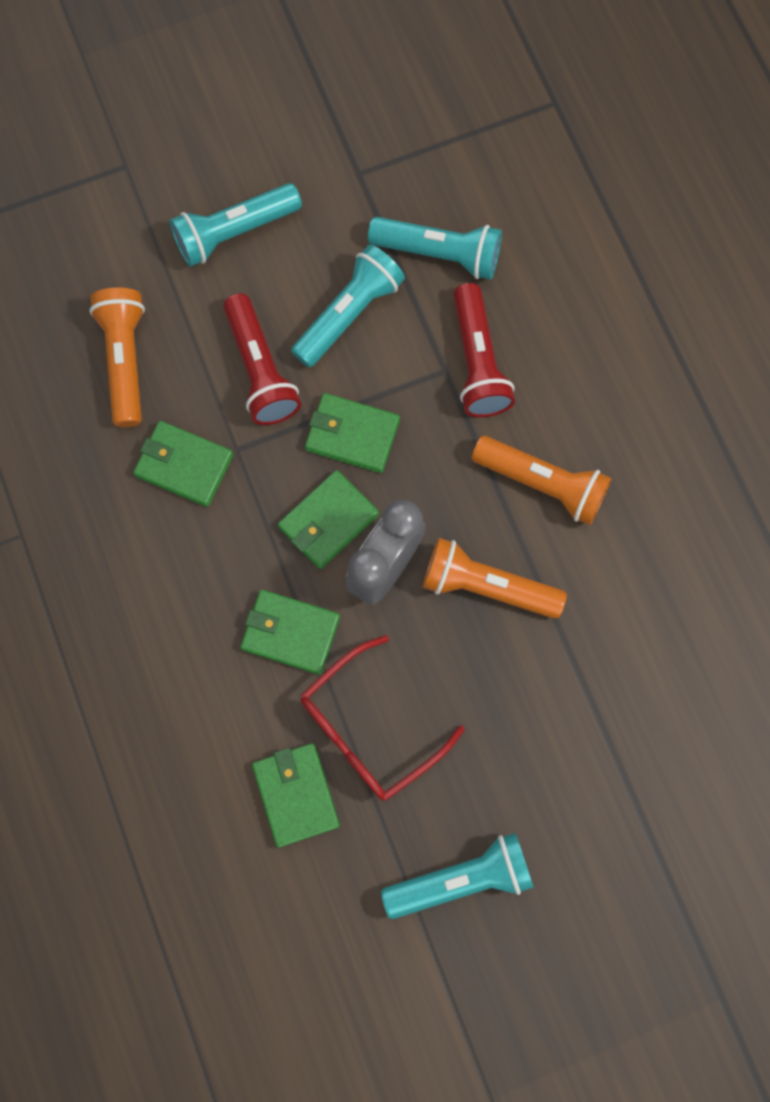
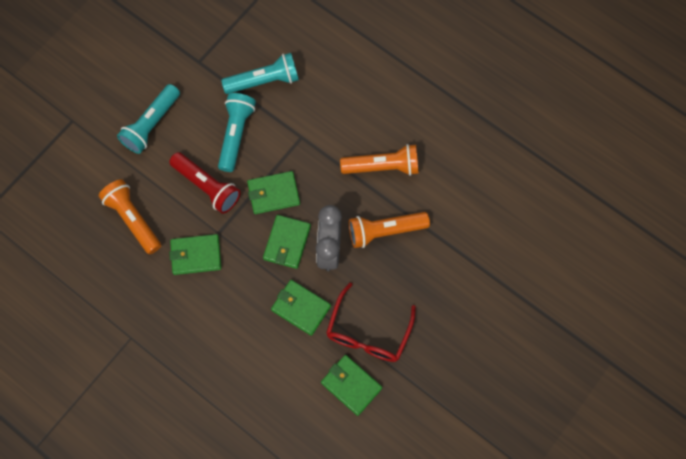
camera: 30 degrees left, 5 degrees down
(290, 633) = (301, 308): green wallet -> green wallet turned 45 degrees clockwise
(461, 878) = (456, 378): turquoise flashlight -> none
(477, 362) = (315, 124): red flashlight -> none

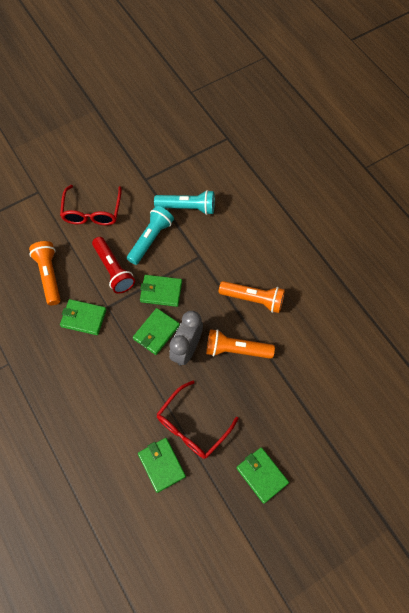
camera: 20 degrees right, 5 degrees down
(151, 124) = (92, 212): turquoise flashlight -> red glasses
(301, 308) = (146, 387): green wallet -> green wallet (262, 475)

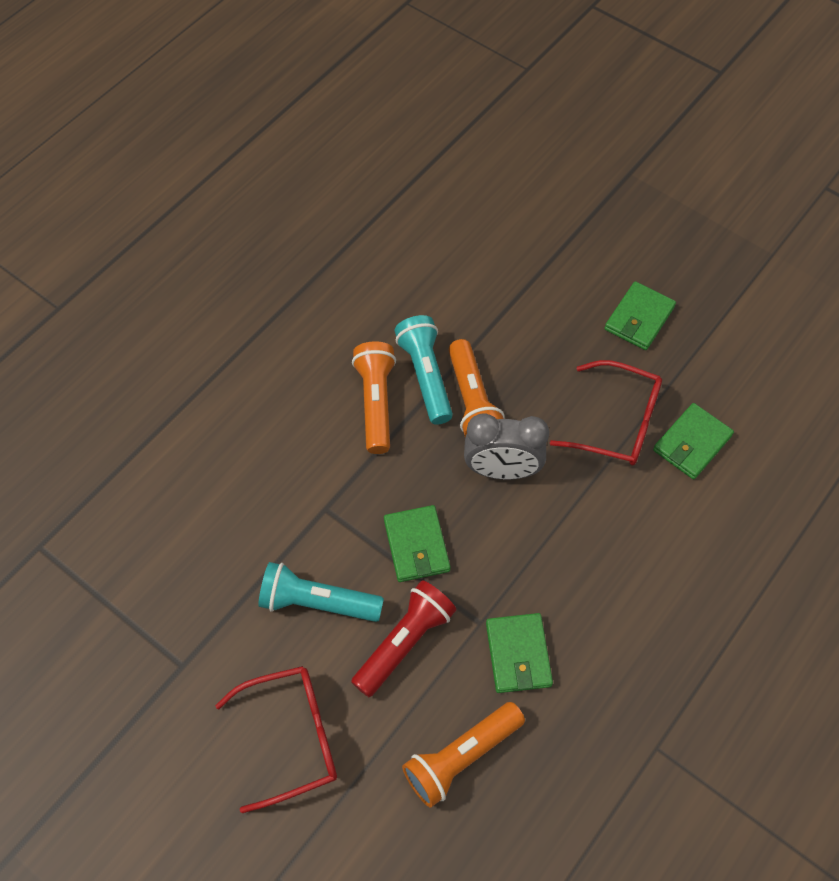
camera: 110 degrees left, 5 degrees down
(156, 332) = (493, 525): green wallet -> none
(187, 207) = (227, 563): turquoise flashlight -> turquoise flashlight (426, 376)

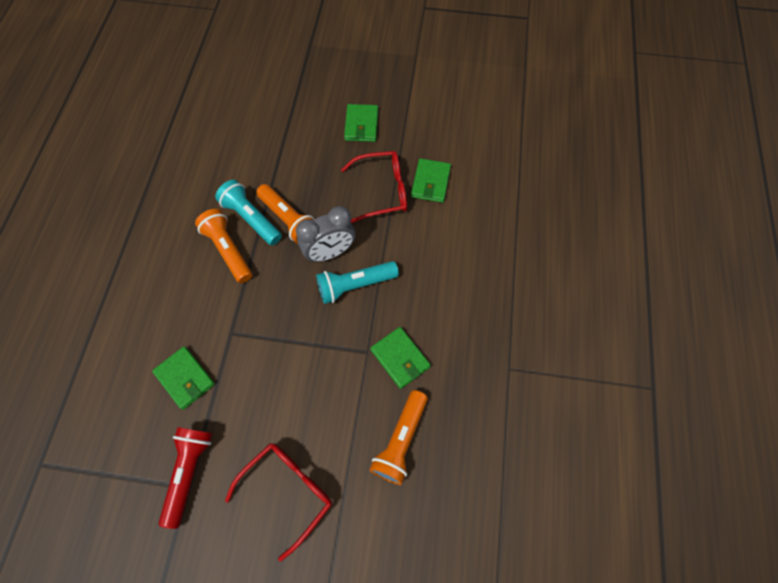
camera: 30 degrees left, 5 degrees up
(317, 602) = (257, 395): turquoise flashlight -> turquoise flashlight (355, 285)
(405, 643) = (327, 389): red flashlight -> red flashlight (189, 472)
(416, 545) = (302, 325): green wallet -> green wallet (185, 378)

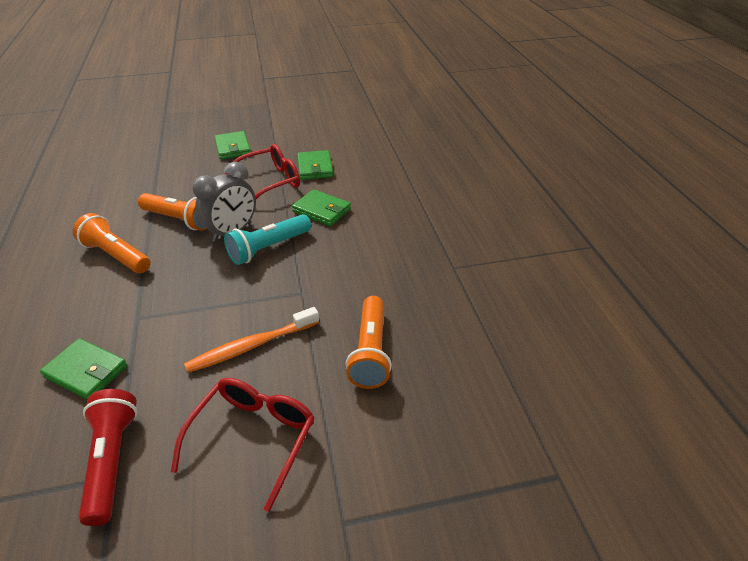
camera: 20 degrees left, 25 degrees down
(251, 218) = (137, 228): turquoise flashlight -> none
(310, 398) = (251, 346): none -> orange toothbrush
(400, 358) = (340, 288): green wallet -> green wallet (322, 210)

